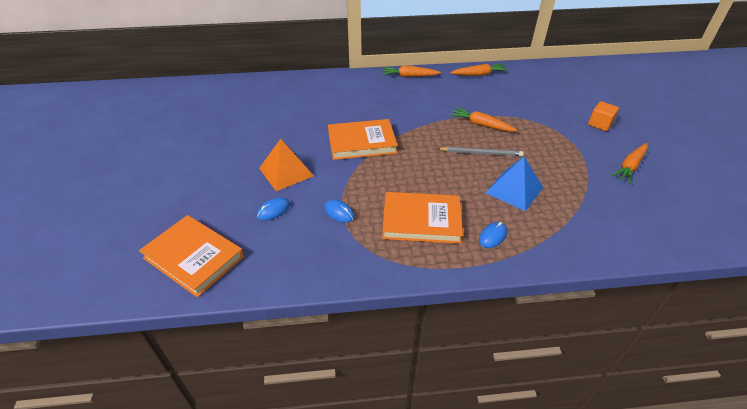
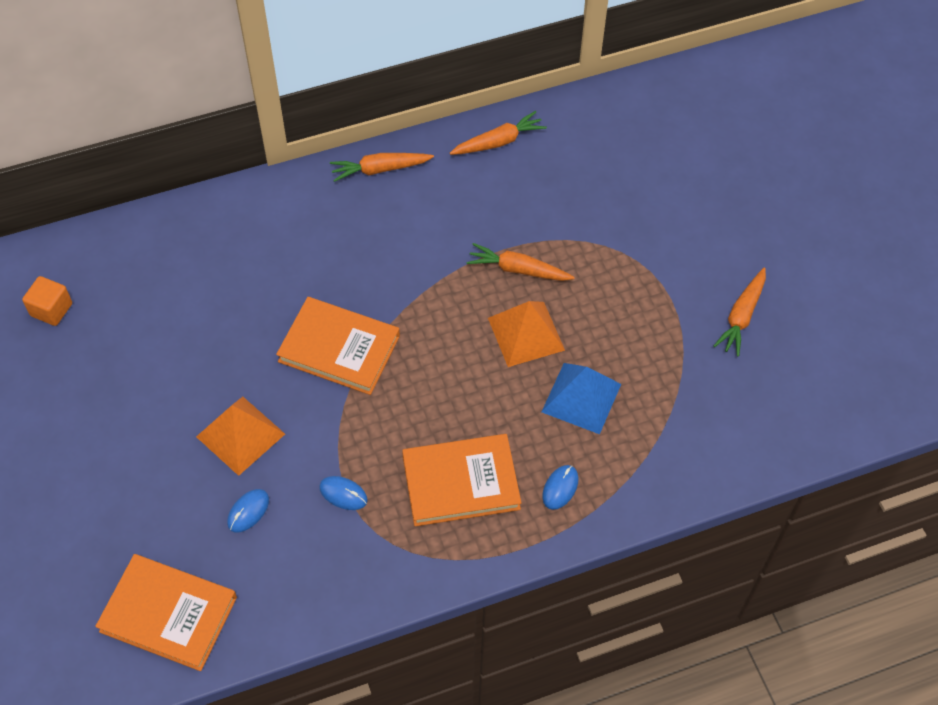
camera: 15 degrees left, 15 degrees up
(362, 142) = (339, 349): orange book -> orange book turned 45 degrees clockwise
(481, 153) = (526, 333): grey pencil -> orange pyramid
(600, 124) = (700, 231): orange cube -> orange cube (51, 309)

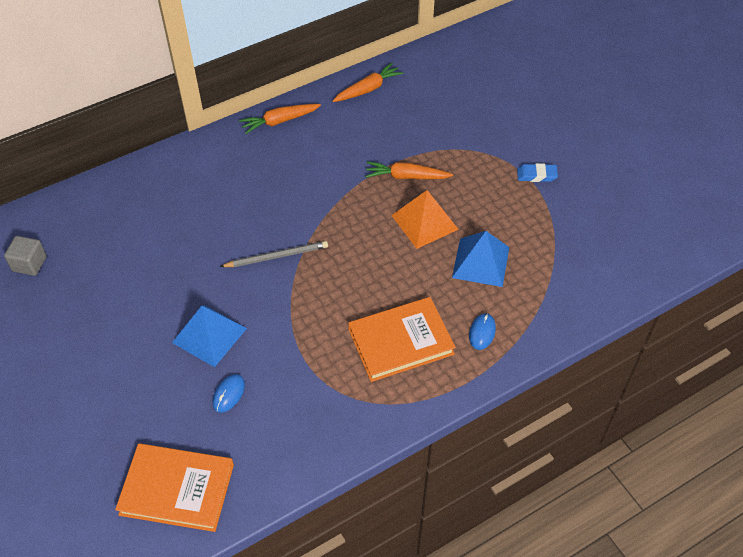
camera: 10 degrees left, 5 degrees down
(51, 309) = (29, 264): orange cube -> grey cube
(240, 435) = (209, 335): orange pyramid -> blue pyramid
(339, 349) = (277, 256): orange book -> grey pencil
(343, 494) = (306, 366): blue mouse -> none
(680, 294) = (536, 175): none -> blue eraser
(741, 316) = (588, 184): orange carrot -> none

